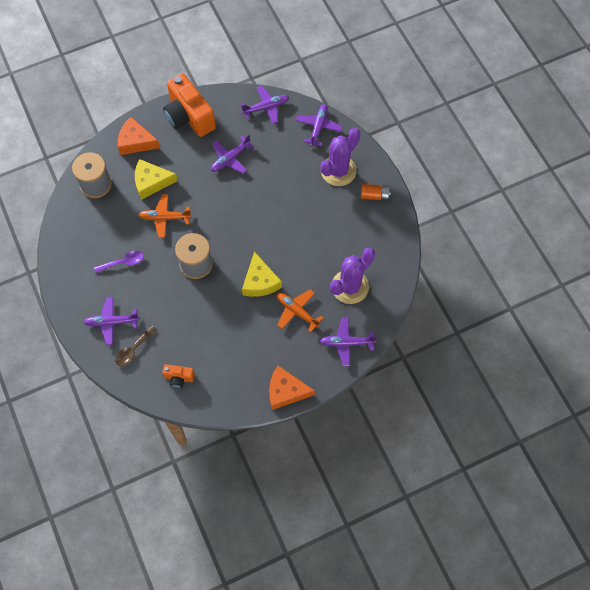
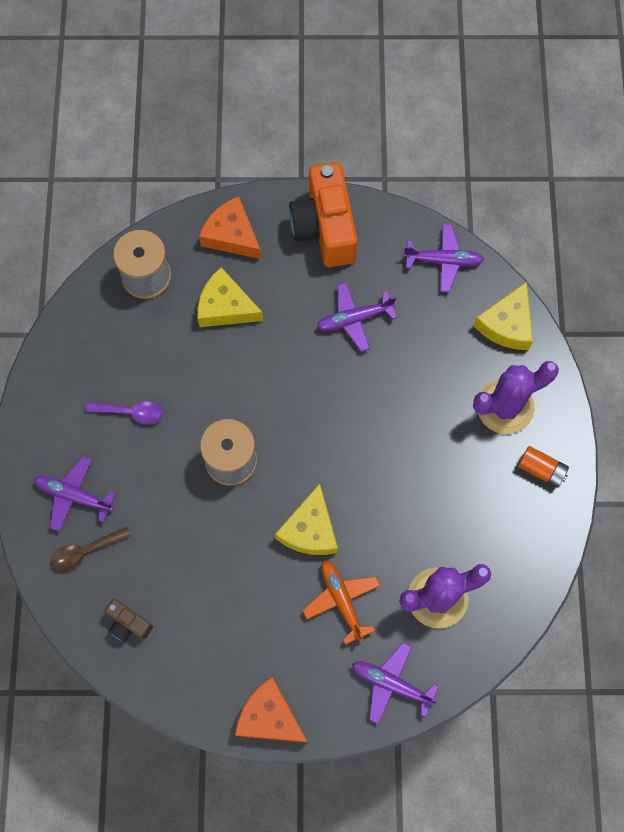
camera: 25 degrees right, 5 degrees up
(165, 218) = (219, 370): orange plane -> none
(179, 378) = (128, 624): orange camera -> brown camera
(318, 127) = (507, 324): purple plane -> yellow cheese

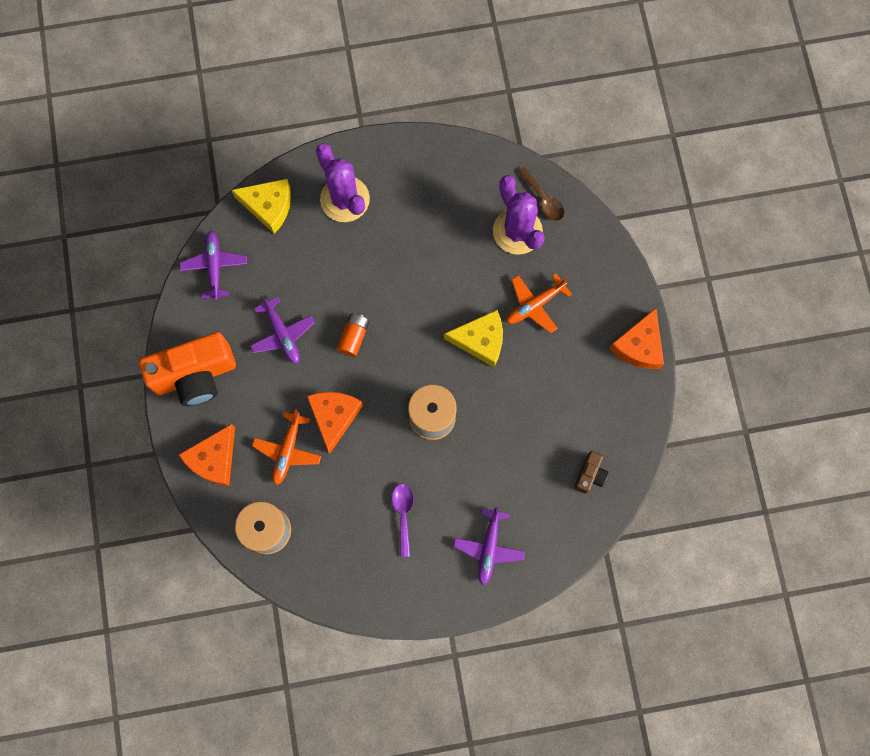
camera: 100 degrees left, 5 degrees up
(85, 551) = (536, 526): brown spoon -> brown spoon (543, 199)
(225, 307) = (287, 450): yellow cheese -> orange plane
(252, 358) = (334, 417): none -> orange cheese
(391, 684) = (593, 256): purple plane -> none
(541, 470) = (395, 165): orange battery -> orange battery (353, 337)

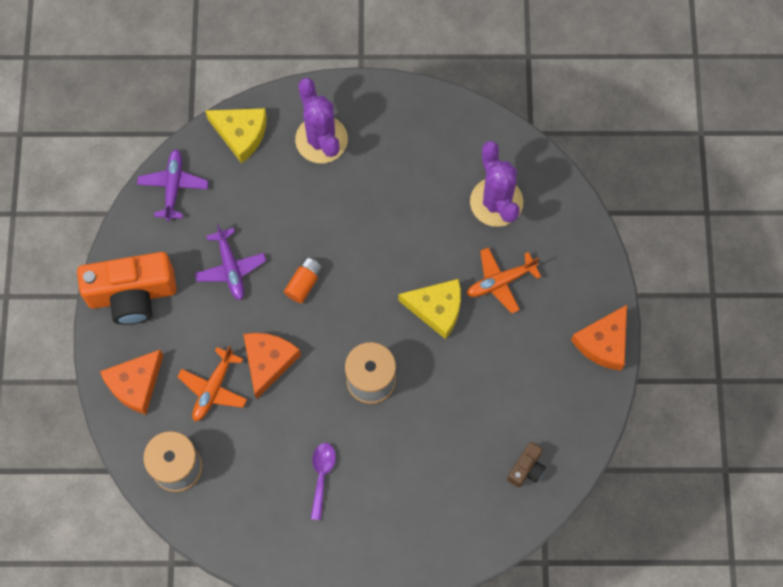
camera: 10 degrees right, 5 degrees down
(489, 548) = (405, 526): purple plane -> none
(543, 199) = (530, 173): brown spoon -> none

